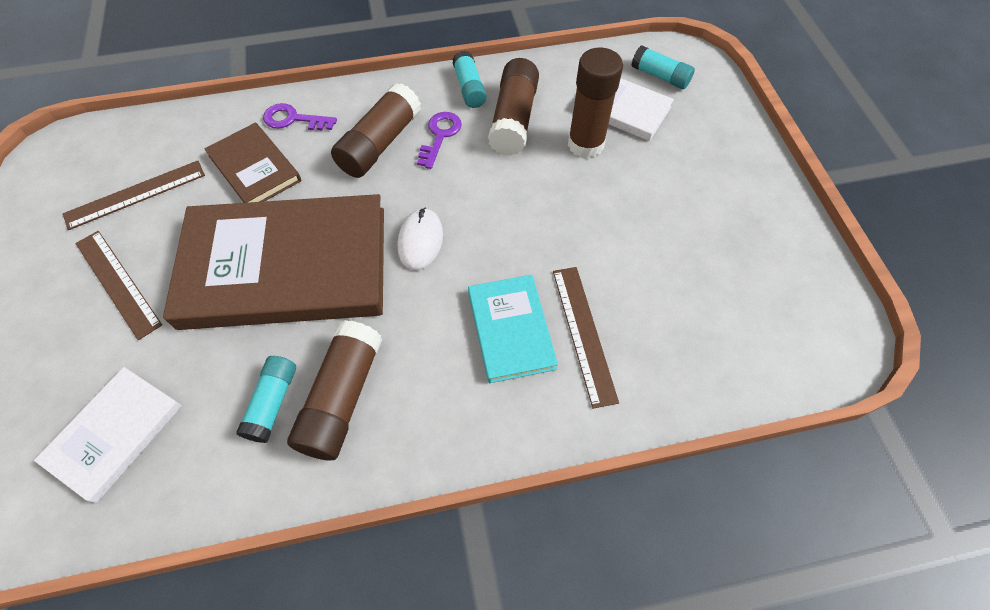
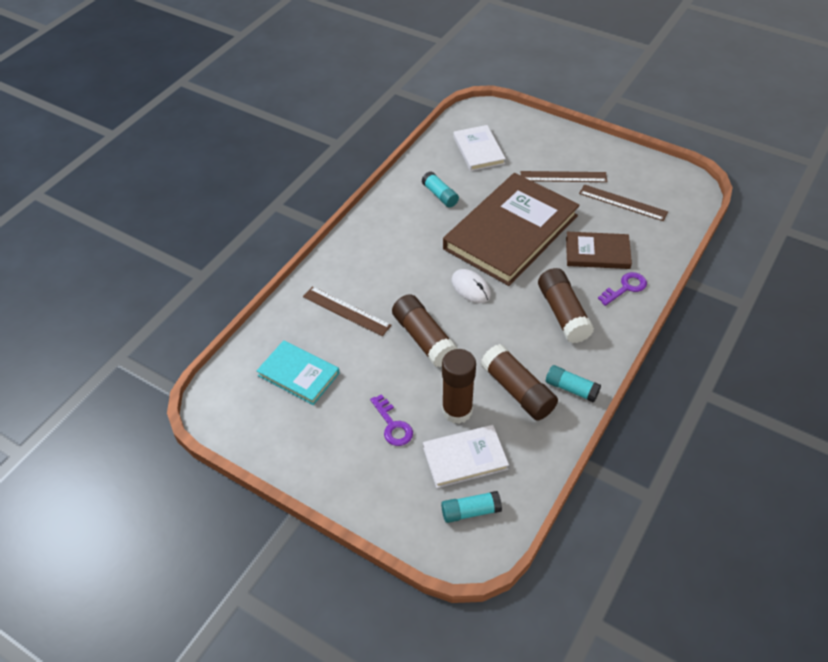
camera: 135 degrees right, 10 degrees down
(135, 194) = (623, 202): brown ruler -> brown ruler turned 75 degrees counterclockwise
(342, 398) = (417, 215): brown glue stick -> brown glue stick (424, 338)
(440, 135) = (541, 345): purple key -> purple key (393, 425)
(511, 330) = (380, 287): turquoise book -> turquoise book (298, 374)

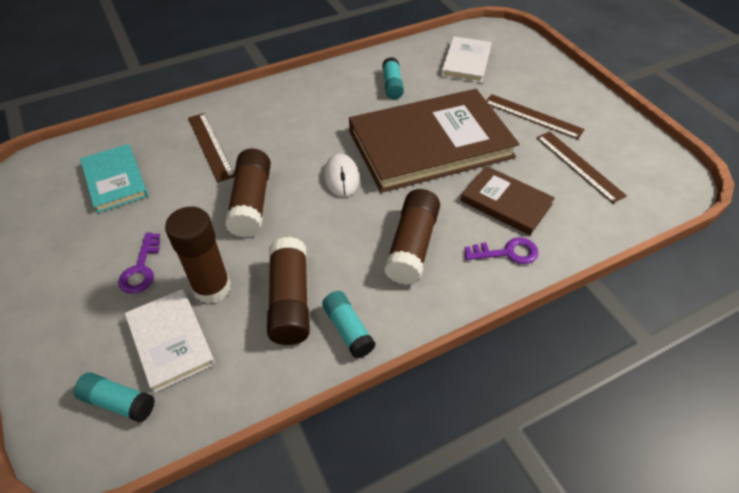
camera: 30 degrees right, 0 degrees up
(465, 458) = (170, 341): white book -> white book turned 45 degrees clockwise

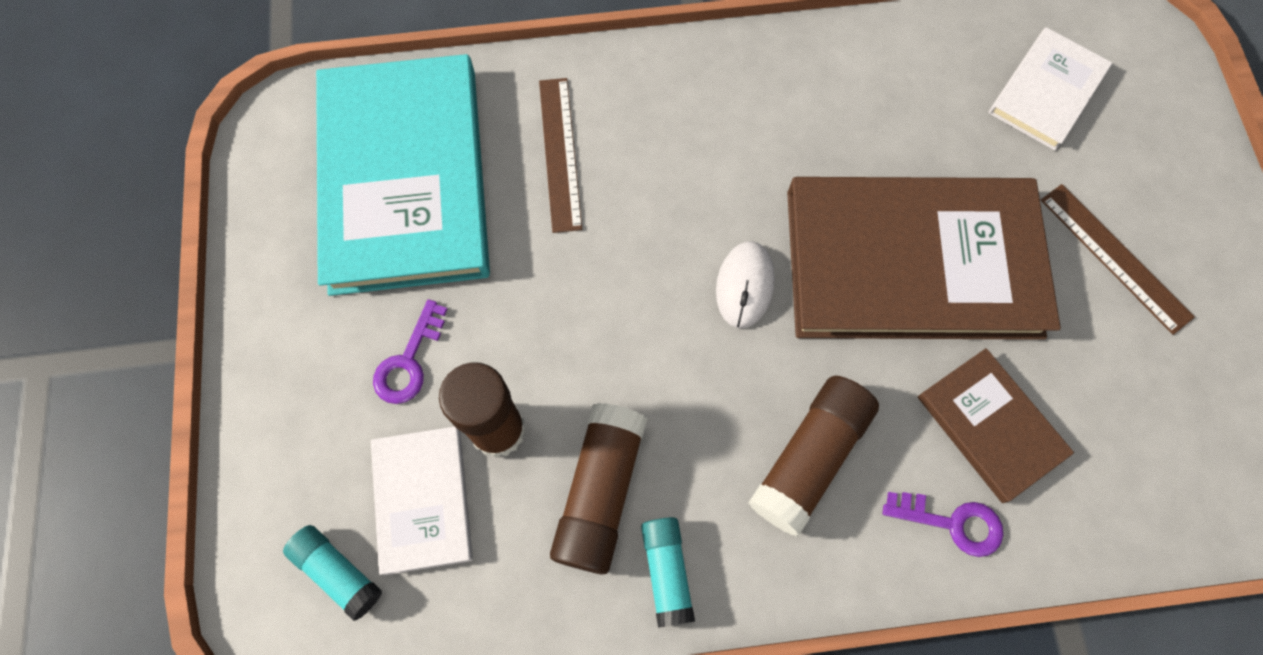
camera: 20 degrees right, 20 degrees up
(115, 180) = (405, 178): turquoise book -> turquoise book, size x2.01
(251, 202) = (593, 290): brown glue stick -> none
(392, 85) = (894, 109): turquoise glue stick -> none
(579, 166) = (1148, 392): brown ruler -> none

